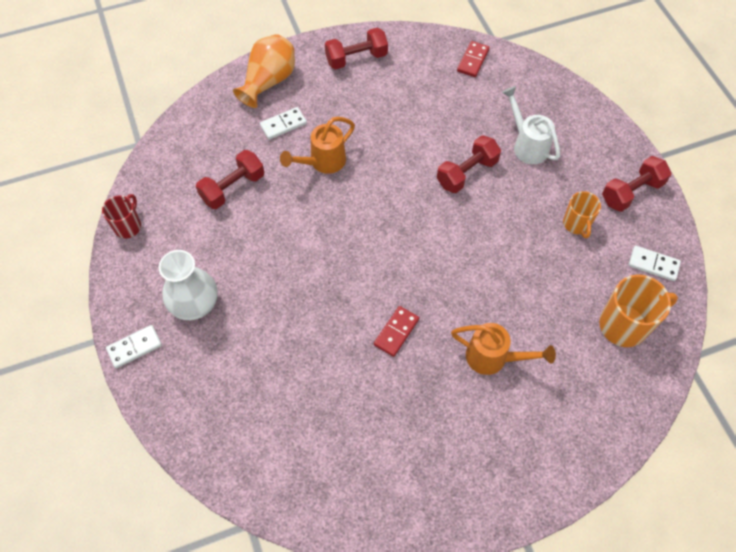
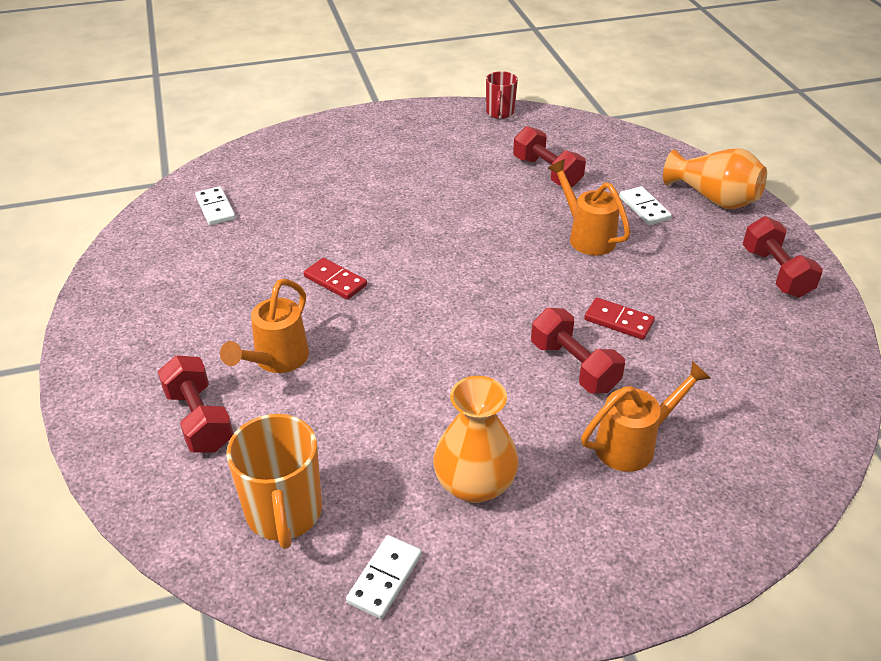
camera: 95 degrees right, 20 degrees down
(128, 226) = (500, 113): red mug -> red mug turned 75 degrees clockwise
(134, 347) = (363, 120): white domino -> white domino (215, 208)
(195, 304) = (402, 150): white vase -> none
(473, 60) = (807, 397): red domino -> red domino (618, 321)
(527, 144) = (634, 443): white watering can -> orange watering can
(576, 224) = (474, 484): orange mug -> orange vase
(631, 192) = (537, 577): red dumbbell -> red dumbbell (199, 419)

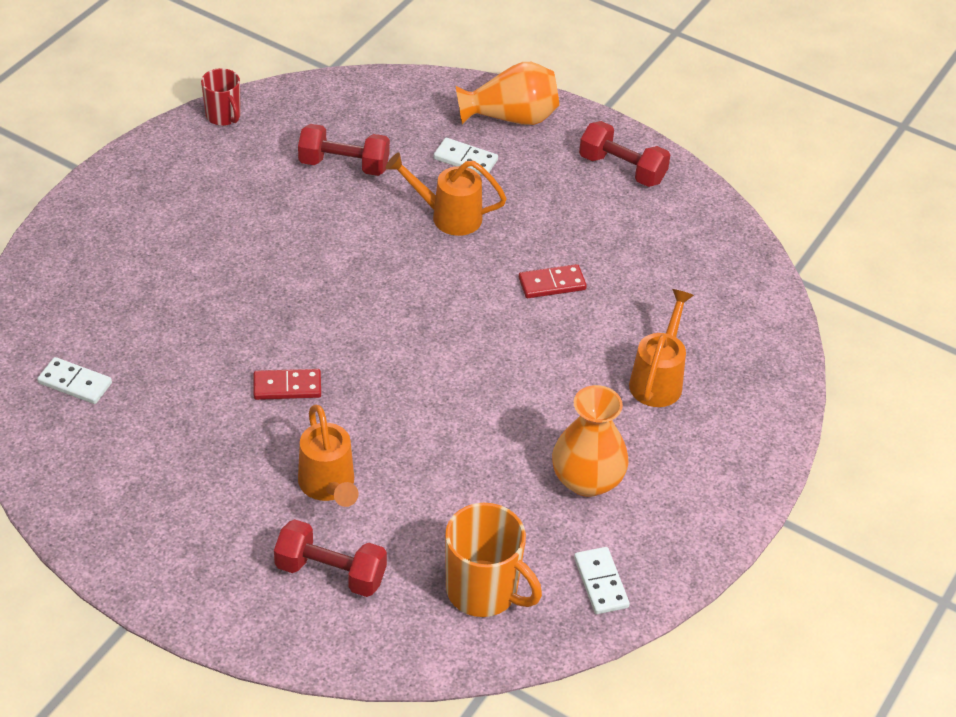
camera: 45 degrees left, 5 degrees up
(574, 366) = (559, 344): red dumbbell -> none

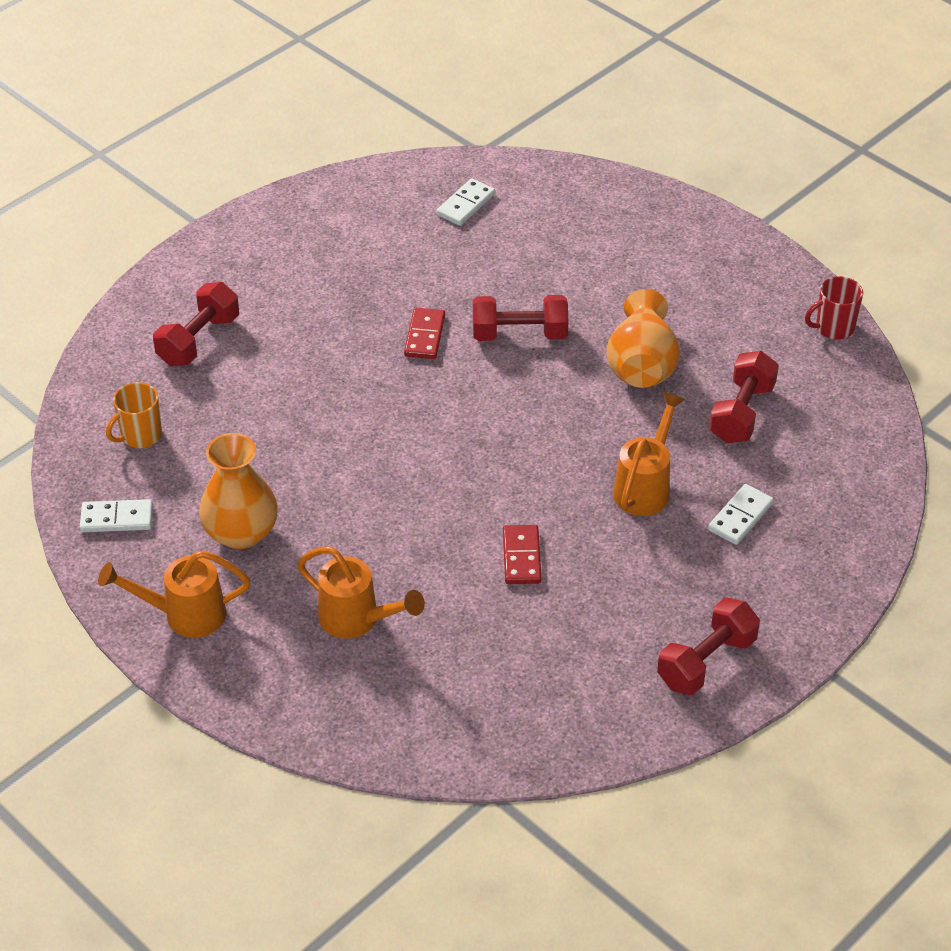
camera: 105 degrees right, 0 degrees up
(271, 317) = (519, 334): none -> red dumbbell
(328, 487) = (294, 350): orange watering can -> orange watering can (184, 615)
(484, 591) = (140, 435): orange mug -> orange mug, size x0.61
(511, 118) = (813, 571): orange vase -> orange vase (641, 365)

